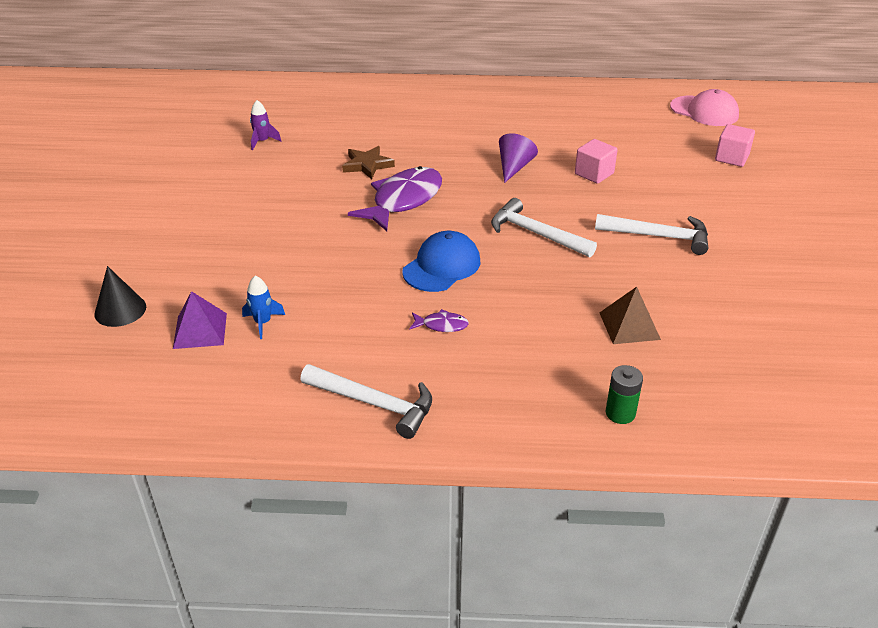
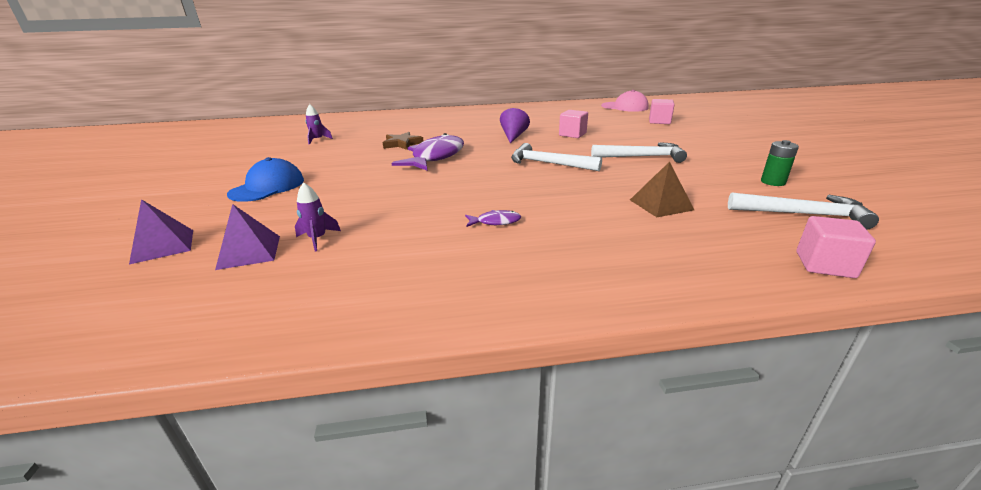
camera: 10 degrees left, 10 degrees down
(120, 310) = (163, 246): black cone -> purple pyramid
(263, 323) = (318, 239): blue rocket -> purple rocket
(374, 403) = (448, 289): white hammer -> white hammer (803, 214)
(442, 266) = (480, 187): blue cap -> blue cap (267, 187)
(620, 413) = (704, 264): green battery -> green battery (773, 182)
(736, 432) = (824, 265): none -> pink cube

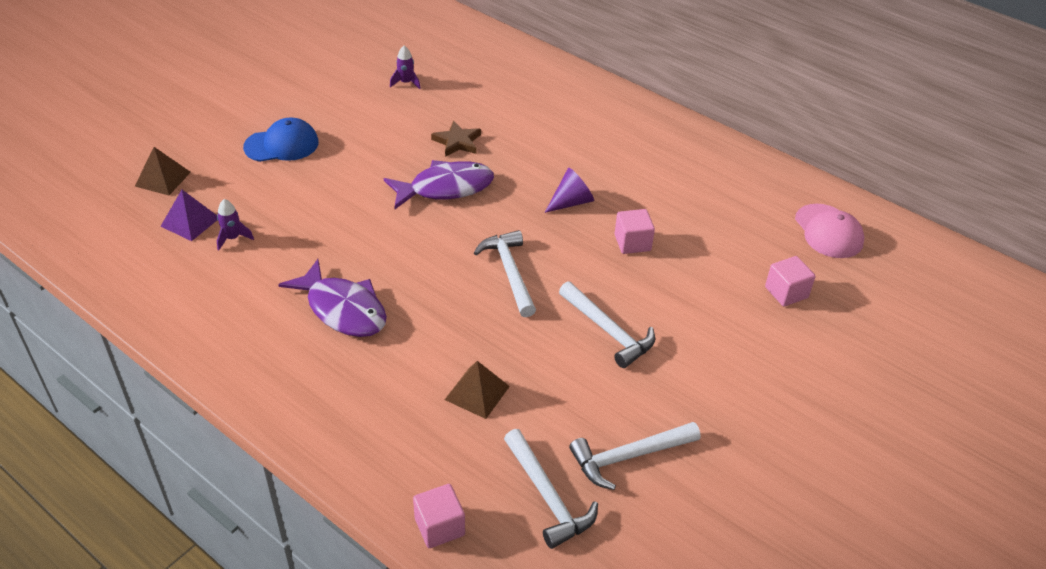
camera: 45 degrees right, 15 degrees up
(163, 246) = (163, 179): purple pyramid -> brown pyramid
(495, 222) = (343, 309): purple fish -> purple fish, size x2.29
(773, 182) = (629, 457): green battery -> white hammer

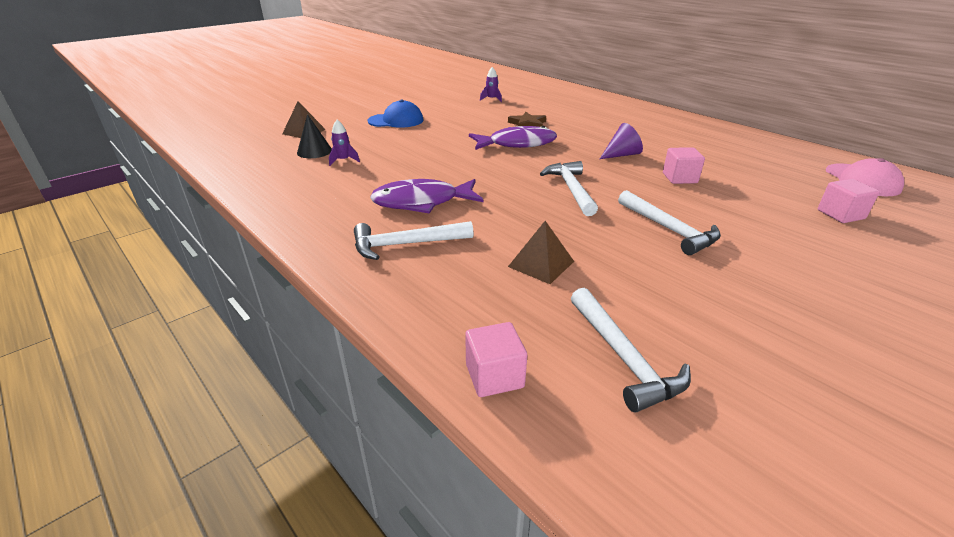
camera: 10 degrees right, 10 degrees down
(190, 222) = (314, 151): purple pyramid -> black cone
(343, 309) = (422, 202): purple fish -> purple fish turned 120 degrees clockwise
(629, 457) = (714, 328): white hammer -> white hammer (406, 244)

